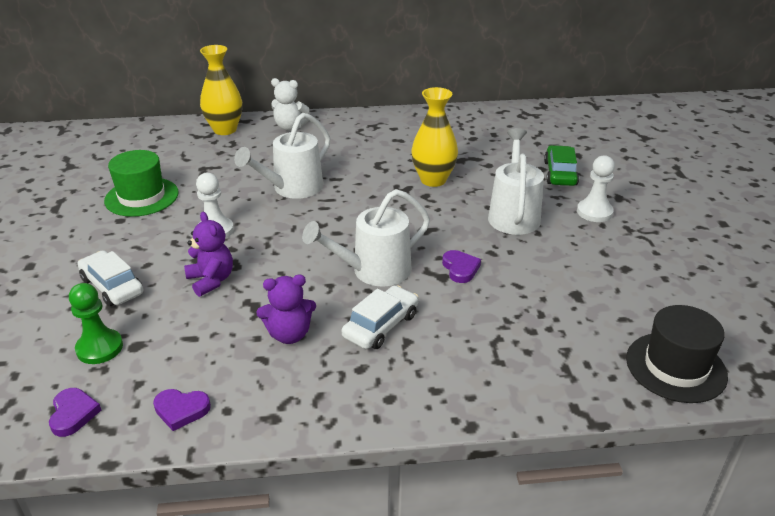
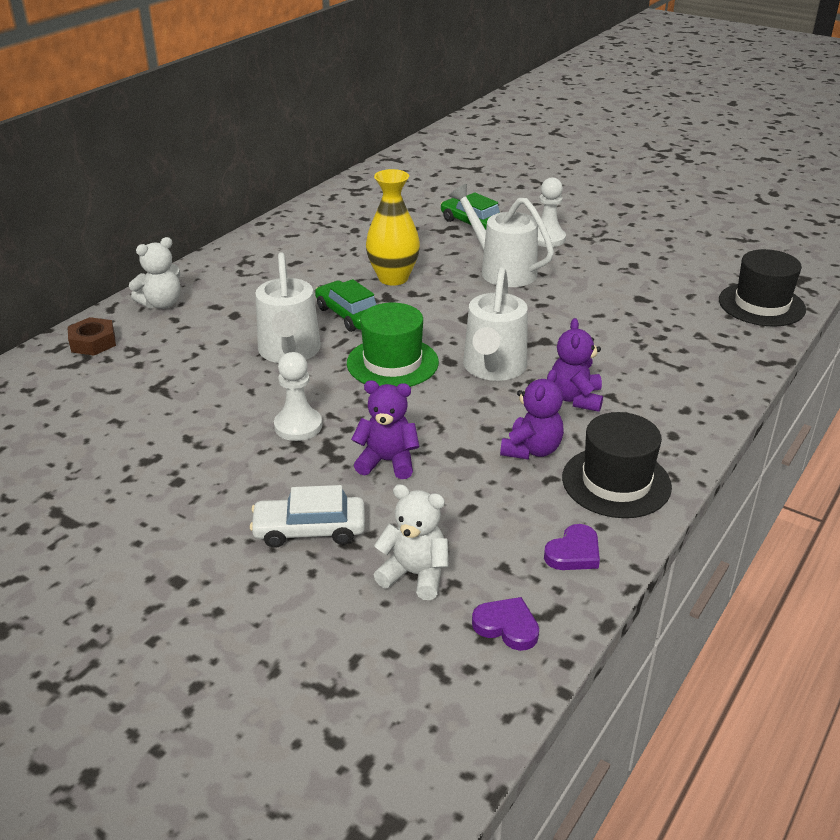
camera: 50 degrees left, 0 degrees up
(99, 348) = (415, 574): green pawn -> white teddy bear
(142, 197) = (150, 449): green hat -> green hat (392, 363)
(225, 130) = (93, 342): yellow vase -> brown nut
(290, 394) = (616, 482): none -> black hat
(363, 187) = (349, 315): none -> green car
(381, 326) = (575, 398): white car -> purple teddy bear
(460, 268) = (544, 328): purple heart -> none

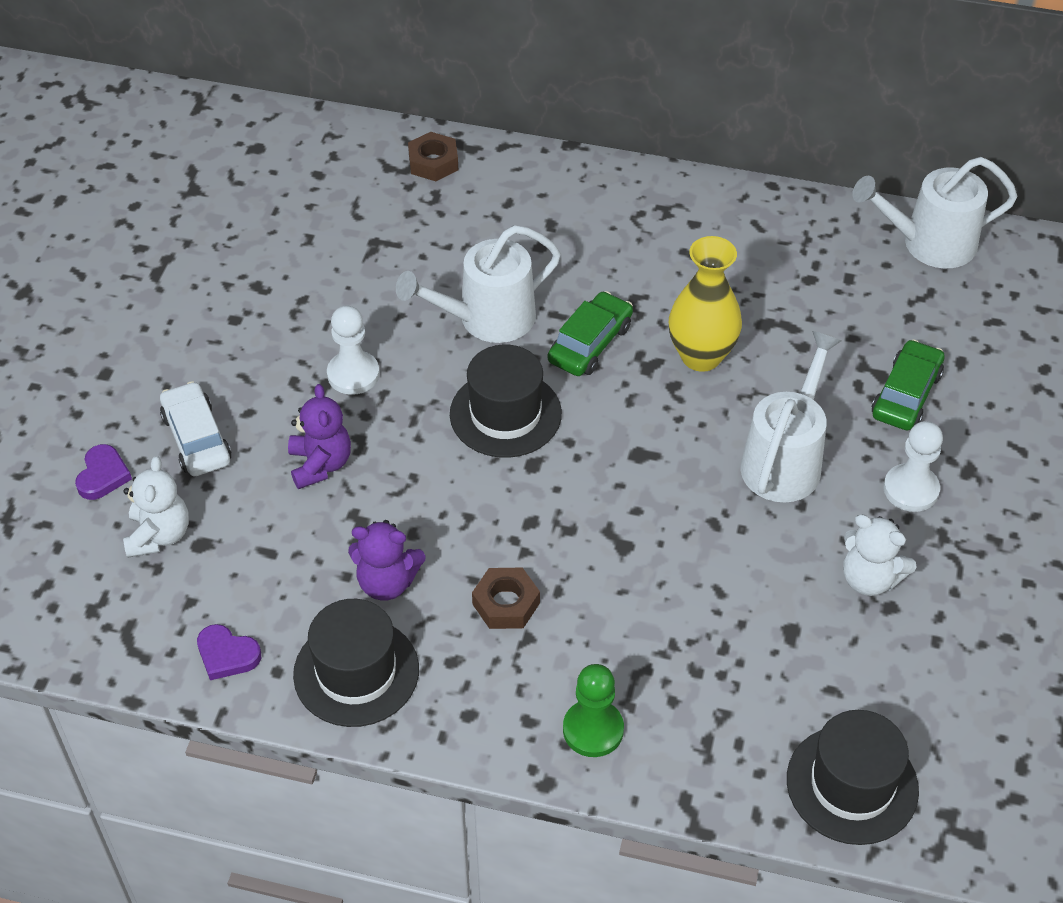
camera: 70 degrees right, 15 degrees up
(161, 304) = (533, 180): white teddy bear -> white teddy bear (869, 579)
(392, 363) = (505, 414): green hat -> black hat
(493, 368) = (535, 510): white watering can -> white watering can (928, 244)
(507, 626) = (110, 622): purple heart -> purple heart (103, 475)
(575, 398) = (506, 603): purple teddy bear -> brown nut
(700, 385) = (593, 730): none -> green pawn

